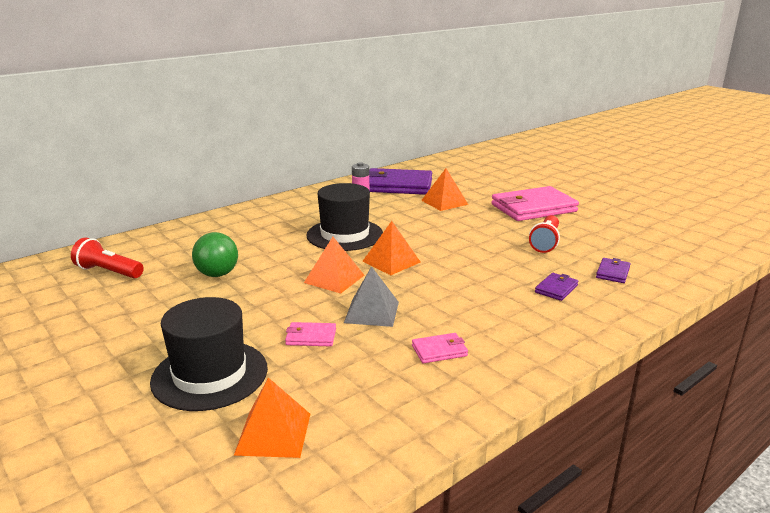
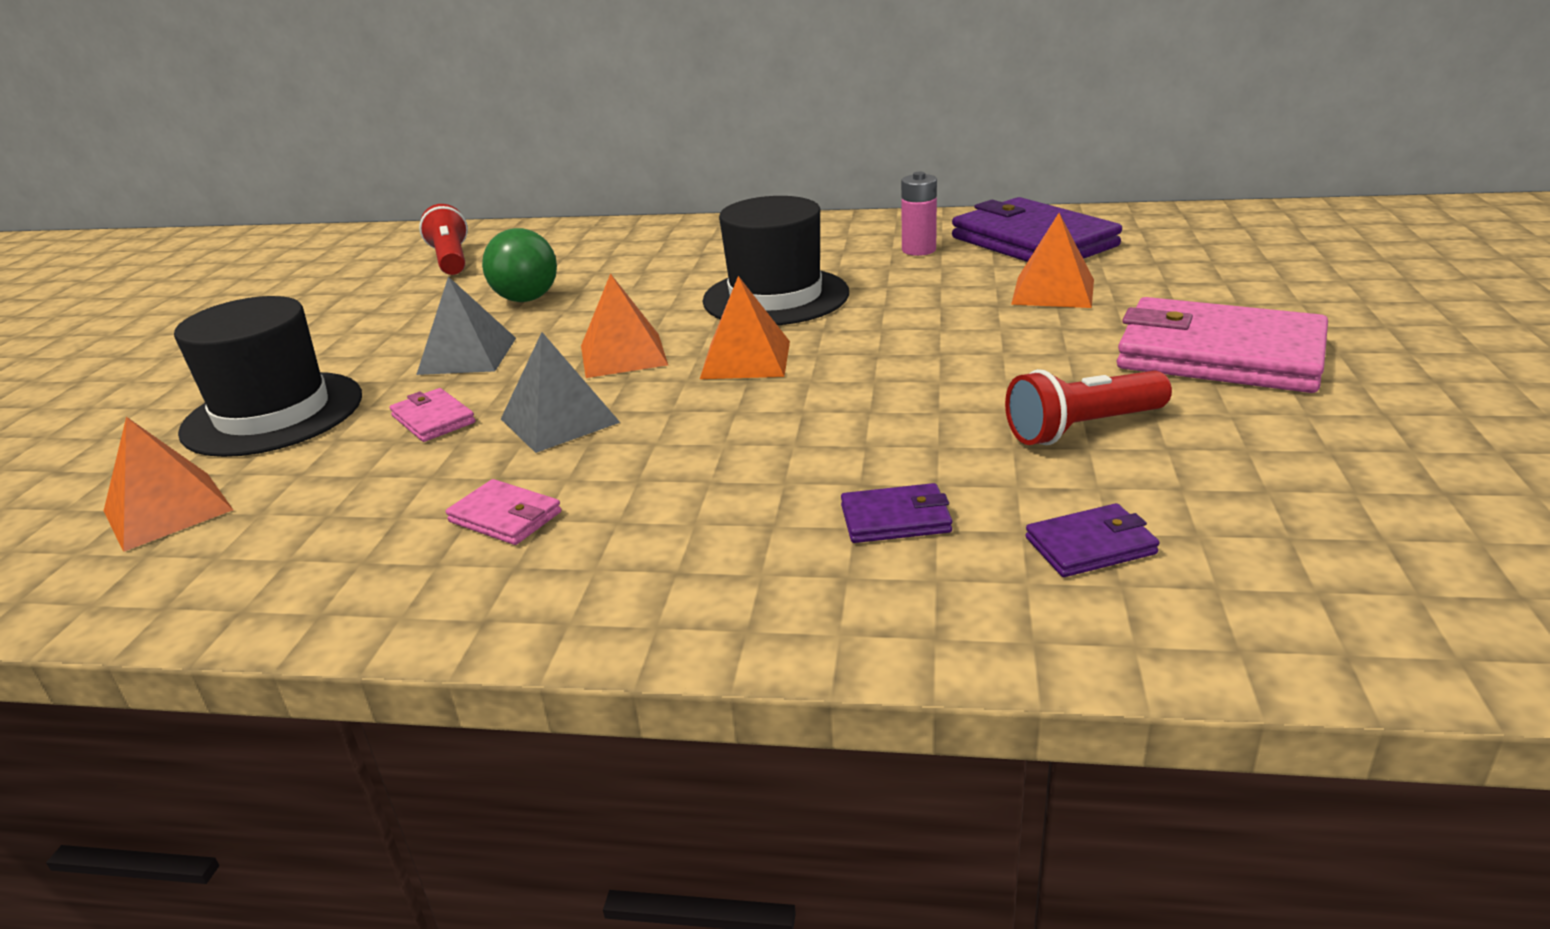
camera: 50 degrees right, 5 degrees up
(254, 308) = (467, 355): none -> grey pyramid

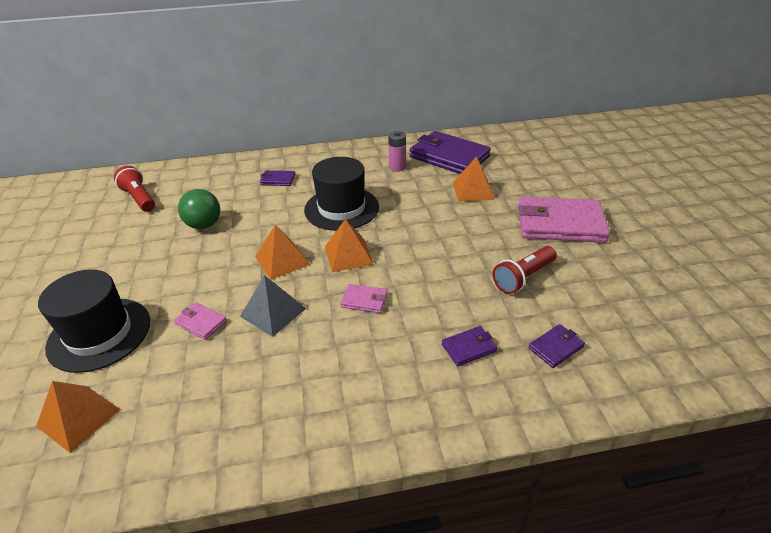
camera: 20 degrees left, 10 degrees up
(467, 355) = (193, 272): grey pyramid -> none
(505, 517) = (281, 383): pink wallet -> pink wallet (364, 300)
(688, 253) = (278, 180): none -> purple wallet

